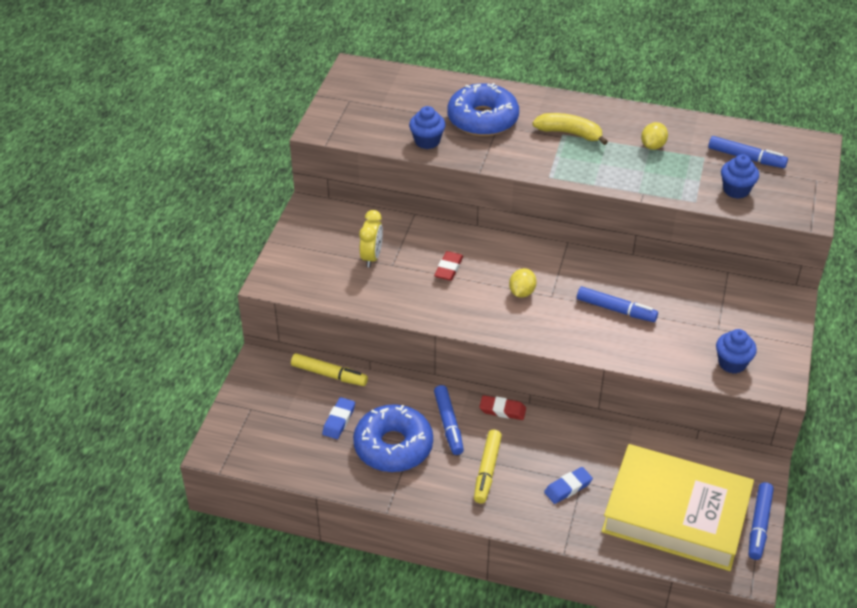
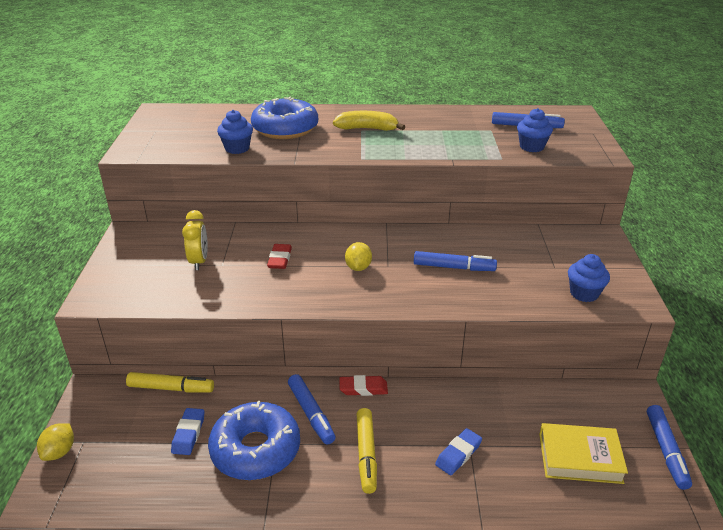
camera: 15 degrees left, 10 degrees down
(653, 146) = (444, 128): yellow lemon -> yellow lemon (59, 452)
(676, 514) = (580, 457): yellow book -> yellow book, size x0.53

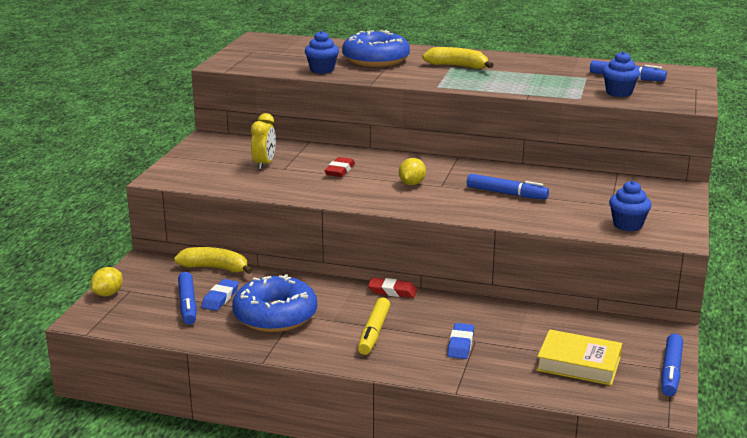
camera: 15 degrees right, 10 degrees down
(171, 388) = (215, 268): yellow marker -> yellow banana
(311, 413) = (335, 301): blue marker -> blue marker (187, 304)
(458, 454) = (460, 344): blue eraser -> blue eraser turned 45 degrees counterclockwise

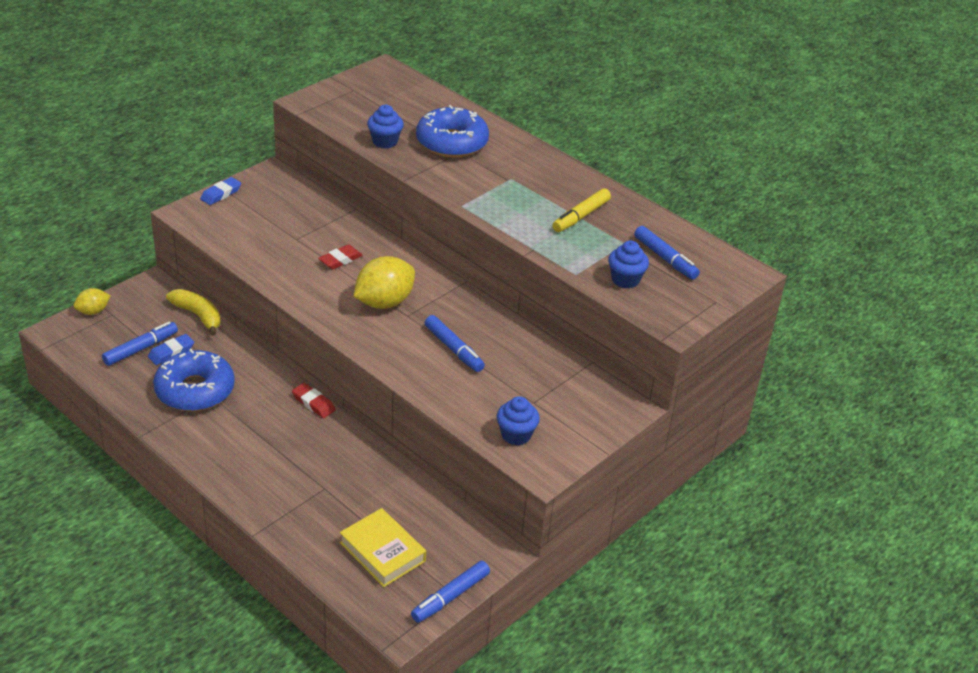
camera: 25 degrees right, 15 degrees up
(187, 304) = (141, 348): blue marker -> blue marker turned 150 degrees counterclockwise
(264, 164) = (285, 226): yellow clock -> none
(374, 332) = (253, 443): yellow marker -> yellow marker (581, 216)
(412, 184) = (384, 302): yellow lemon -> yellow lemon, size x1.85
(458, 66) = (518, 180): yellow banana -> none
(460, 344) = (308, 487): blue eraser -> blue eraser (221, 194)

